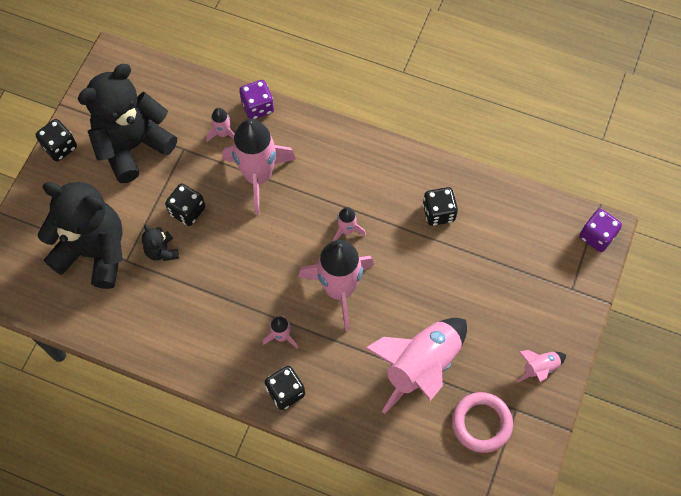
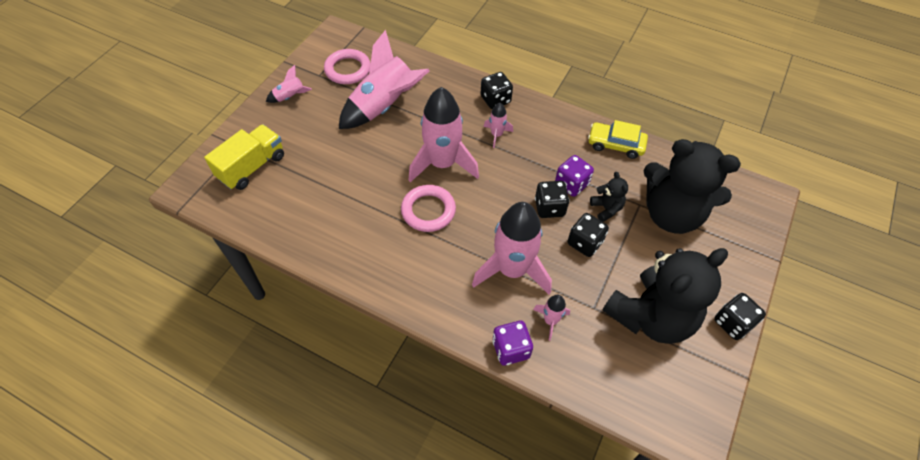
camera: 175 degrees left, 10 degrees down
(142, 337) = (615, 145): none -> yellow car
(346, 230) = (428, 211): pink rocket -> pink ring
(438, 213) = (336, 218): black dice -> black dice (549, 207)
(546, 263) = (252, 167): none -> yellow truck
(596, 236) = (195, 184): purple dice -> purple dice (571, 184)

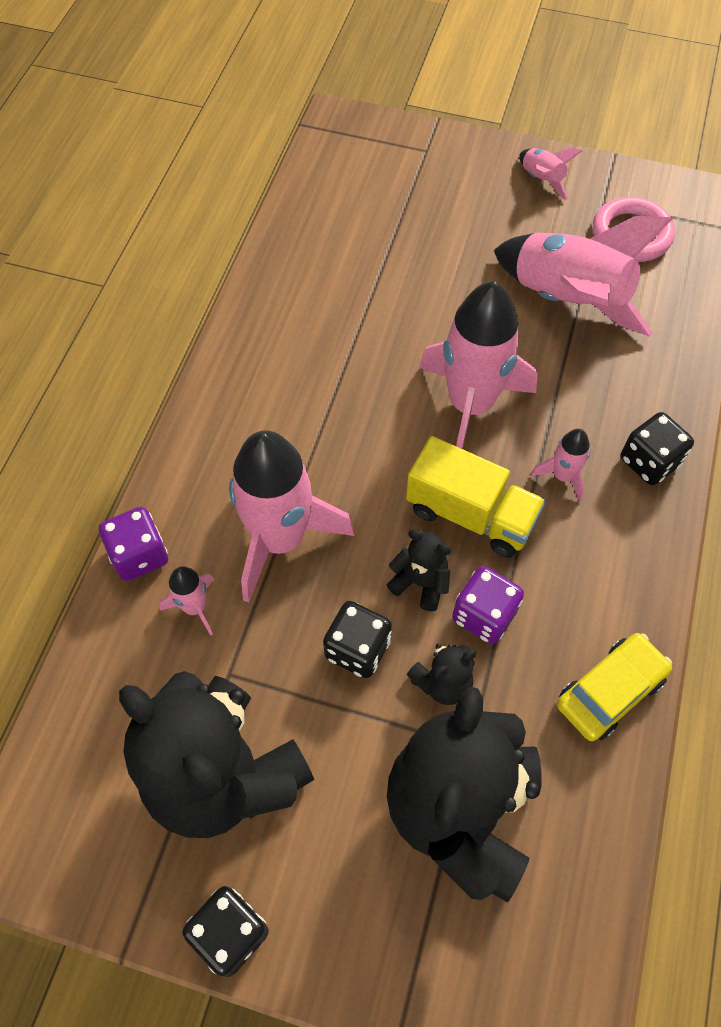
camera: 80 degrees right, 5 degrees up
(252, 167) = (393, 175): yellow truck -> yellow truck (470, 514)
(428, 211) = (369, 402): pink ring -> none
(549, 207) = (420, 582): black dice -> black teddy bear
(615, 145) = (610, 691): yellow car -> yellow car turned 45 degrees clockwise

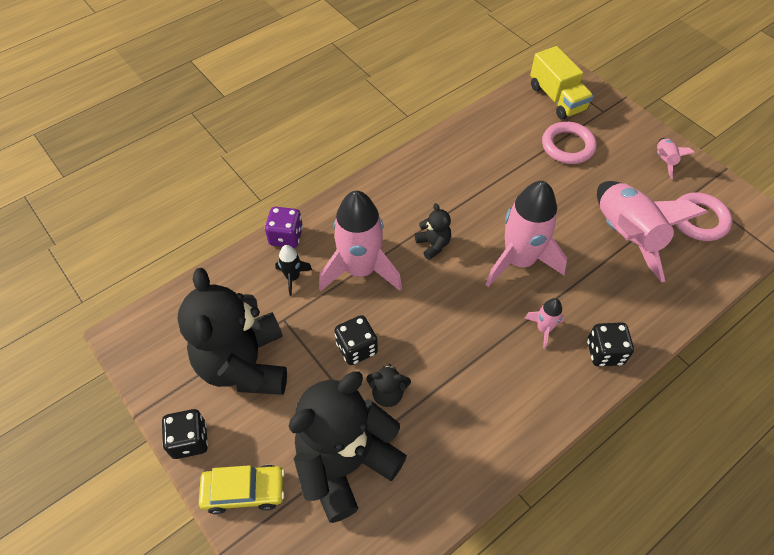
camera: 35 degrees right, 5 degrees down
(195, 607) = (293, 277): pink rocket -> black rocket
(417, 219) = (568, 146): none -> pink ring
(420, 582) = (416, 336): black teddy bear -> black teddy bear (433, 244)
(470, 514) = (472, 318): yellow truck -> yellow truck (557, 98)
(484, 615) = (438, 374): purple dice -> none
(610, 691) = (478, 459): yellow car -> yellow car (244, 491)

